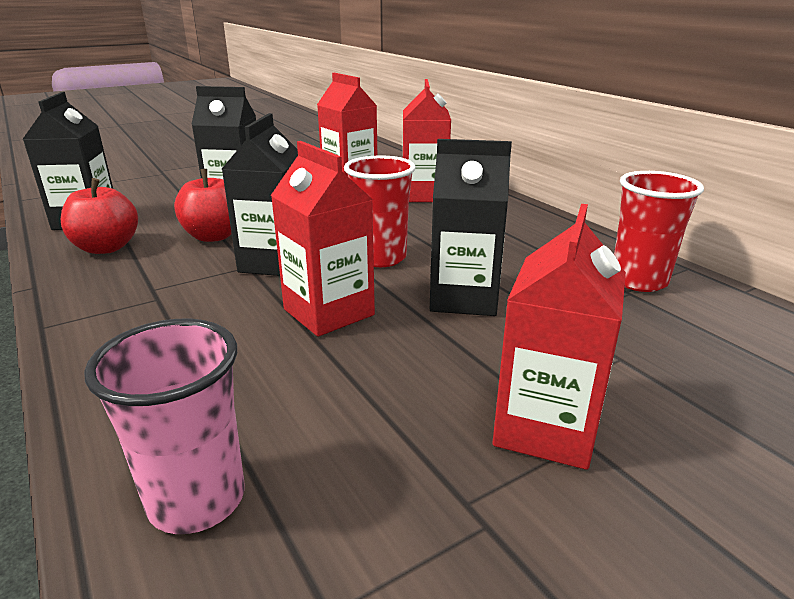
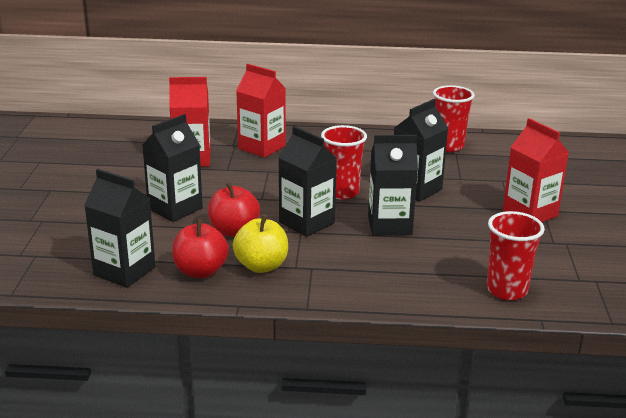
camera: 55 degrees left, 0 degrees up
(140, 271) = (261, 266): none -> yellow apple
(197, 499) = (506, 290): pink cup -> red cup
(328, 312) = (389, 225): red carton -> black carton

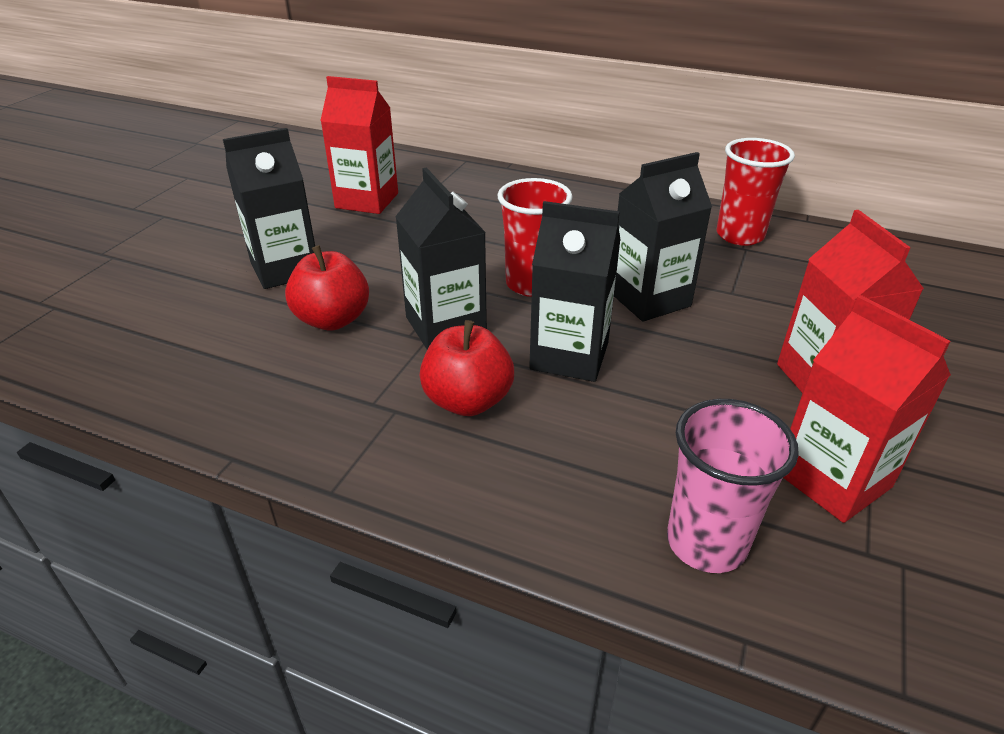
camera: 20 degrees right, 10 degrees up
(124, 271) = (134, 357): black carton -> none
(200, 271) = (231, 380): red apple -> red apple (467, 401)
(261, 147) = (468, 197): red carton -> red carton (833, 479)
(261, 266) = (323, 390): yellow apple -> none
(506, 290) = (706, 543): red cup -> pink cup

